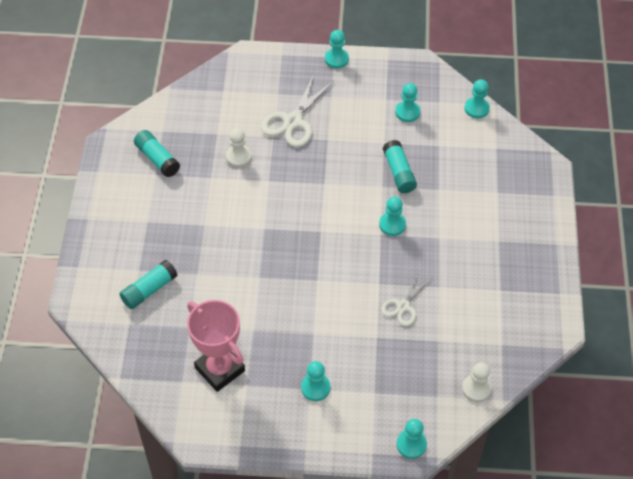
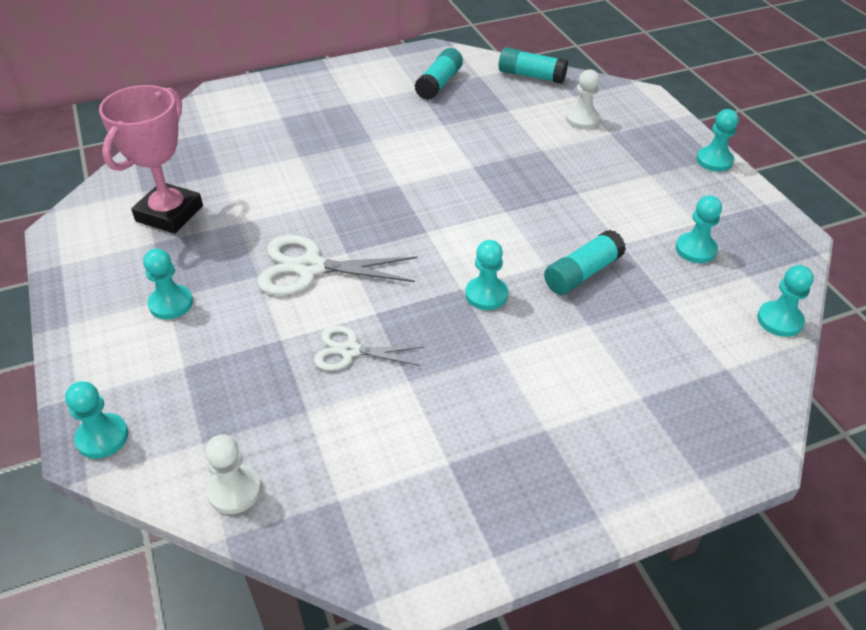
camera: 65 degrees right, 10 degrees down
(149, 290) = (258, 131): turquoise glue stick -> turquoise glue stick (531, 76)
(238, 157) = (489, 134): white pawn -> white pawn (582, 119)
(293, 121) = (580, 157): white scissors -> white scissors (310, 268)

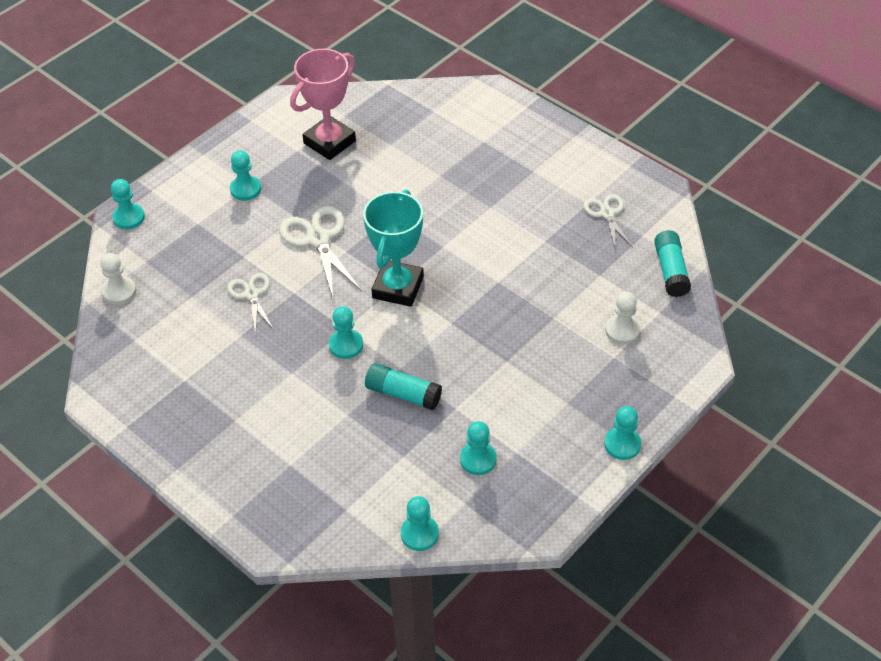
camera: 65 degrees right, 5 degrees up
(169, 214) = (329, 142): pink trophy -> pink trophy turned 45 degrees counterclockwise
(430, 231) = (398, 287): none -> turquoise trophy
(439, 84) = (607, 214): turquoise glue stick -> white scissors

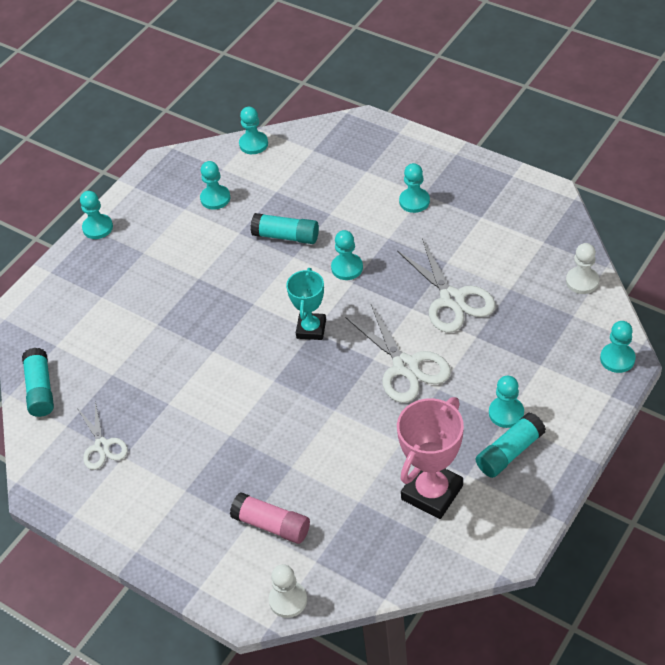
camera: 175 degrees right, 0 degrees up
(249, 412) = (414, 201): none -> turquoise pawn
(251, 294) = (452, 299): white scissors -> white scissors, size x1.61
(256, 160) = (509, 452): none -> turquoise glue stick
(398, 287) = (311, 329): turquoise trophy -> turquoise trophy, size x0.65
(463, 138) = (272, 525): none -> pink glue stick
(622, 331) = (93, 321): white pawn -> white pawn (288, 600)

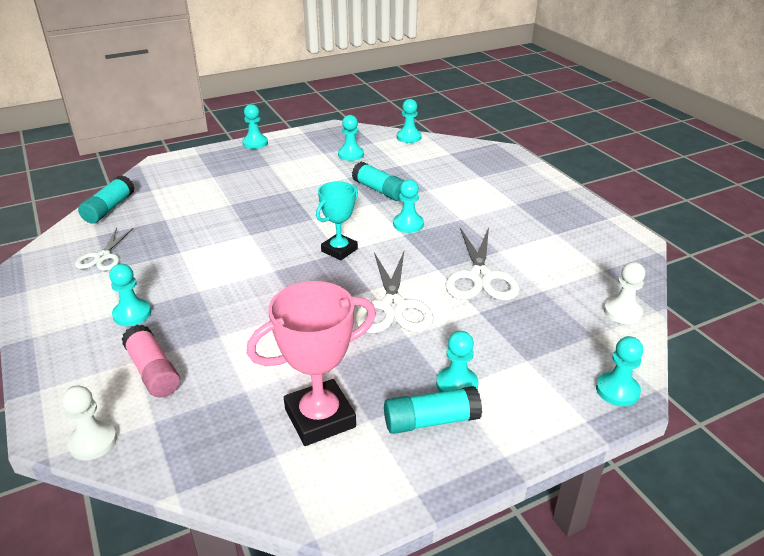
camera: 25 degrees right, 15 degrees down
(414, 201) = (504, 205): turquoise pawn -> turquoise pawn (132, 314)

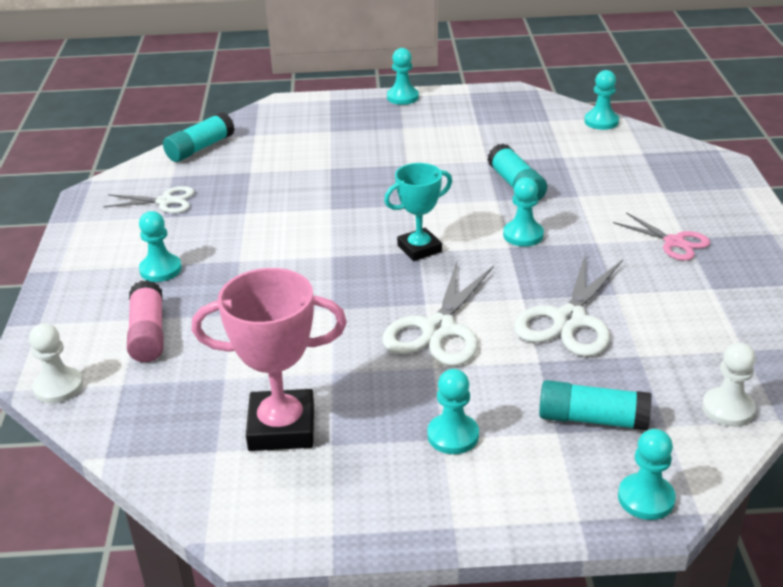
camera: 25 degrees right, 0 degrees up
(103, 257) = (165, 201): white scissors -> white scissors turned 120 degrees counterclockwise
(351, 155) = (510, 132): turquoise pawn -> none
(431, 421) = (397, 465): turquoise glue stick -> turquoise glue stick (592, 419)
(511, 208) = (674, 242): none -> pink scissors

